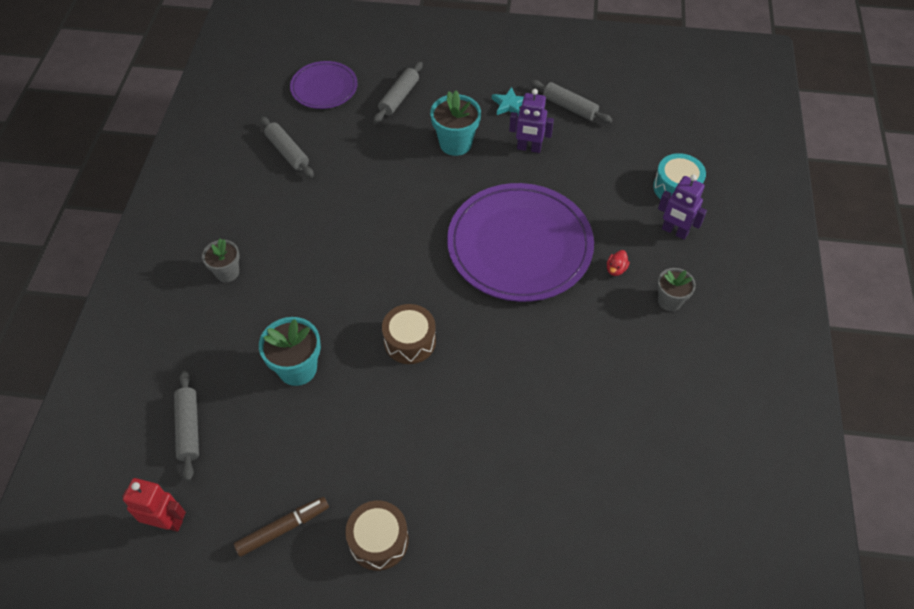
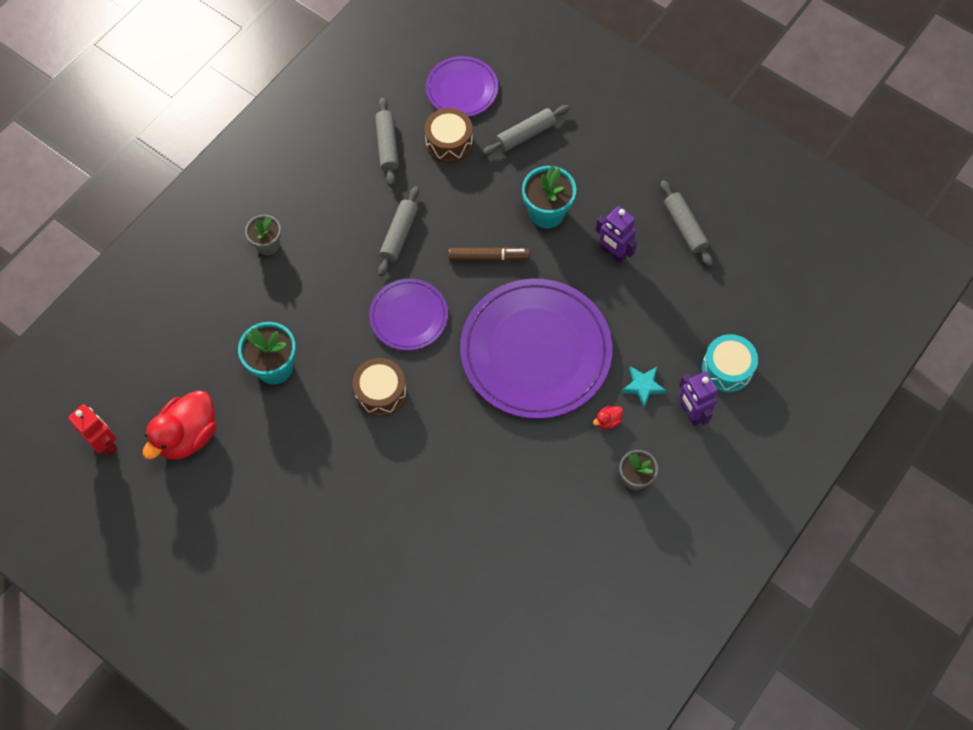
camera: 30 degrees right, 10 degrees up
(189, 428) = (162, 374): grey rolling pin -> grey rolling pin (399, 235)
(249, 470) = (188, 435): none -> red duck
(283, 528) = (186, 498): brown marker -> brown marker (488, 257)
(378, 540) = (252, 550): brown drum -> brown drum (449, 142)
(393, 270) = (409, 316): none -> purple plate
(509, 104) = (627, 195): turquoise star -> turquoise star (643, 386)

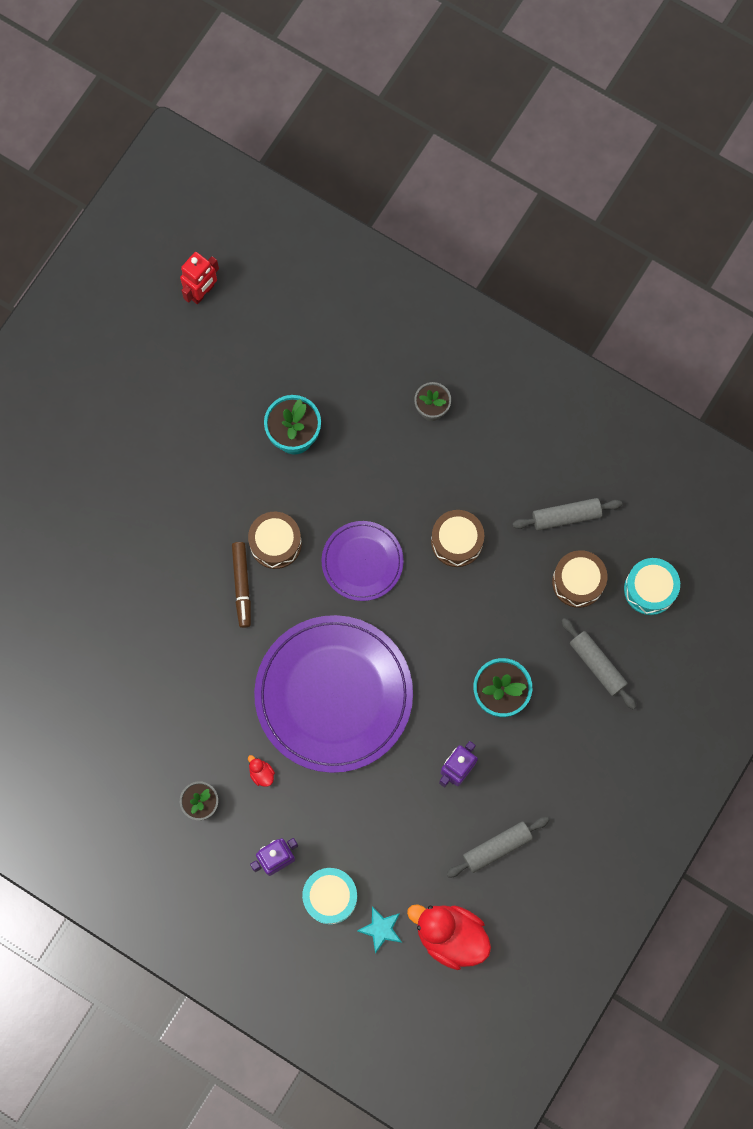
camera: 85 degrees right, 10 degrees up
(188, 435) = (216, 366): red duck -> red duck (450, 936)
(399, 235) = (457, 541): grey rolling pin -> brown drum
(462, 89) = (649, 589): purple plate -> turquoise drum
(488, 257) = (439, 637): brown marker -> brown marker (242, 585)
(643, 386) = (303, 808): turquoise star -> turquoise star (381, 929)

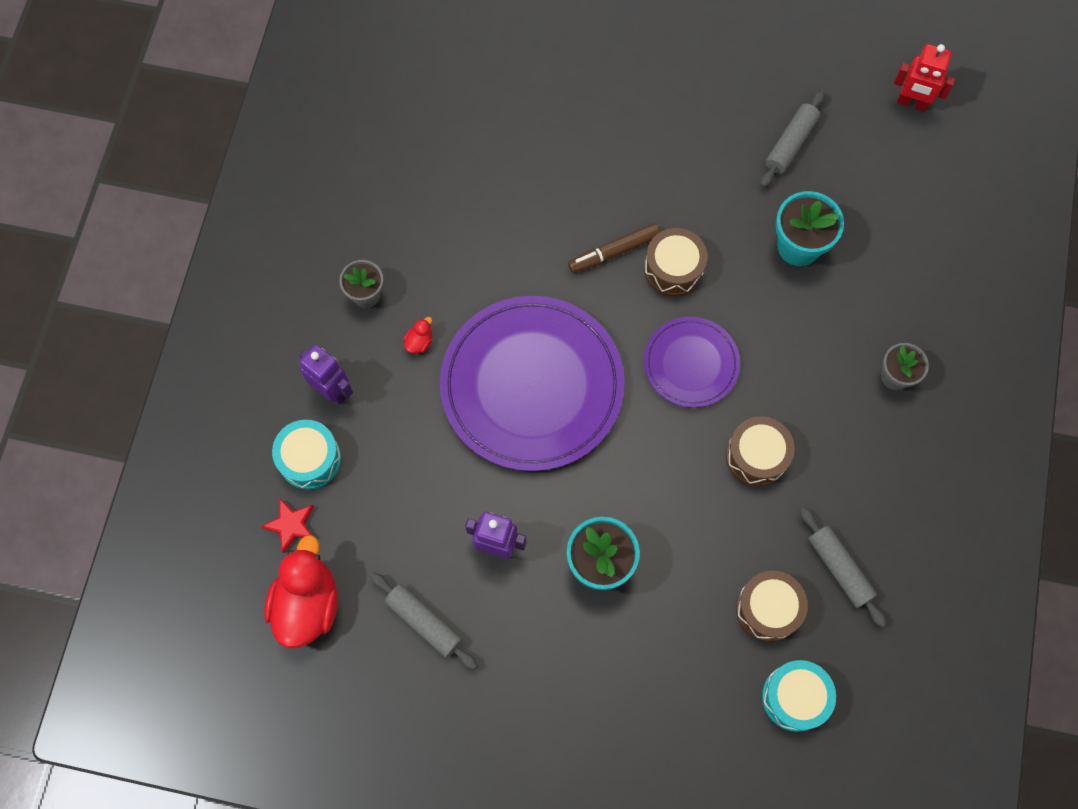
camera: 70 degrees right, 5 degrees down
(381, 929) = (291, 525): turquoise star -> red star
(597, 665) = (679, 665): grey rolling pin -> grey rolling pin (790, 144)

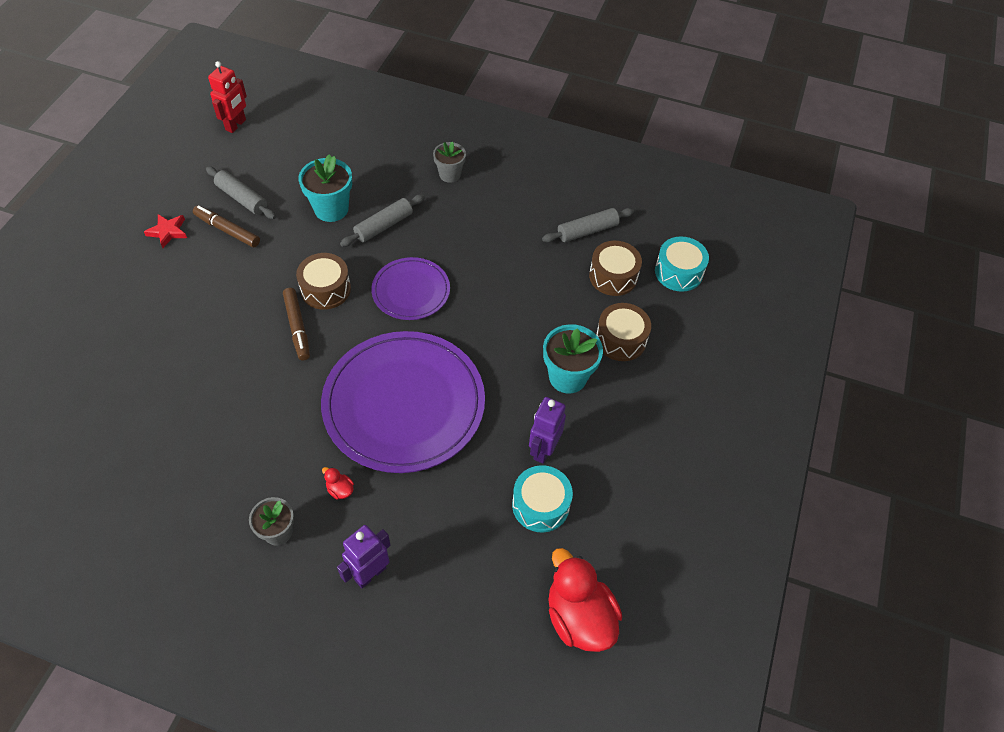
camera: 85 degrees left, 15 degrees down
(291, 525) = (500, 626): red star -> red star (168, 232)
(307, 604) = (579, 617): red duck -> red duck turned 45 degrees clockwise
(310, 459) = (436, 601): turquoise drum -> turquoise drum (540, 505)
(424, 622) = (604, 515): grey rolling pin -> grey rolling pin (384, 226)
(737, 142) = (227, 230): none -> brown marker
(756, 456) = (495, 263): brown drum -> brown drum (621, 340)

